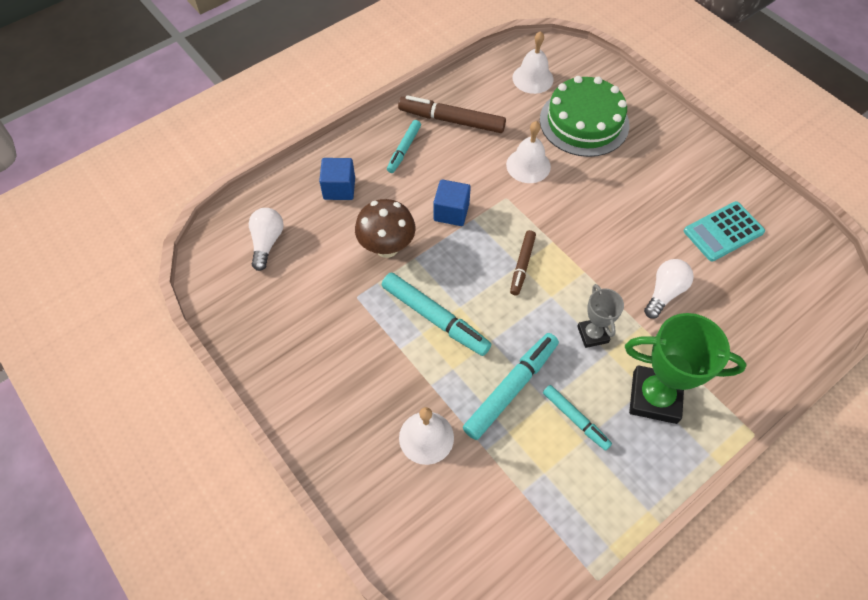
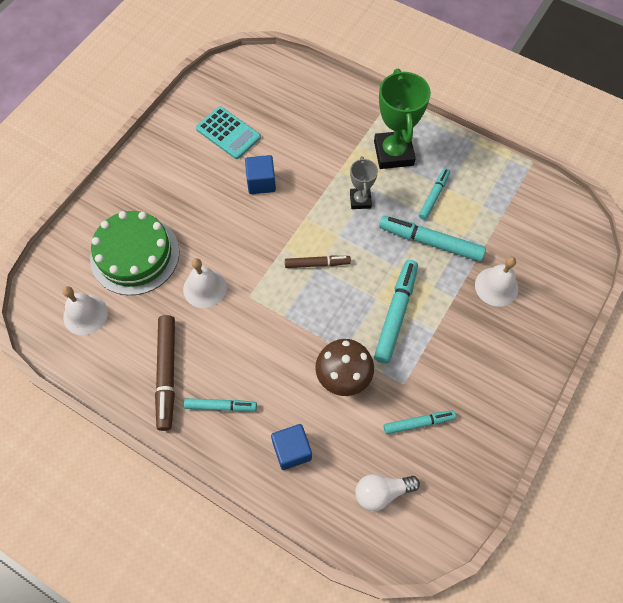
camera: 110 degrees left, 5 degrees up
(312, 295) = (418, 423): none -> turquoise marker
(451, 212) = (282, 336): blue cube -> blue cube (261, 182)
(592, 334) = (360, 200): grey trophy -> grey trophy turned 60 degrees counterclockwise
(664, 293) = (302, 162): white light bulb -> none

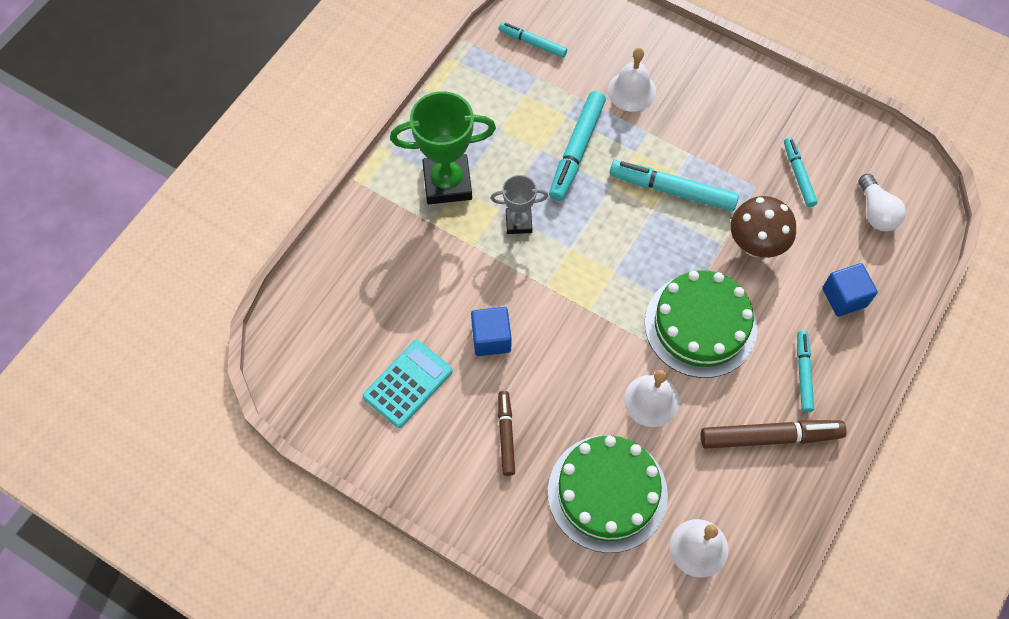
camera: 90 degrees left, 0 degrees up
(268, 328) = (700, 325): none -> green cake
(317, 264) = (611, 271): brown marker -> brown marker (506, 435)
(434, 196) = (512, 143): turquoise marker -> turquoise marker (532, 43)

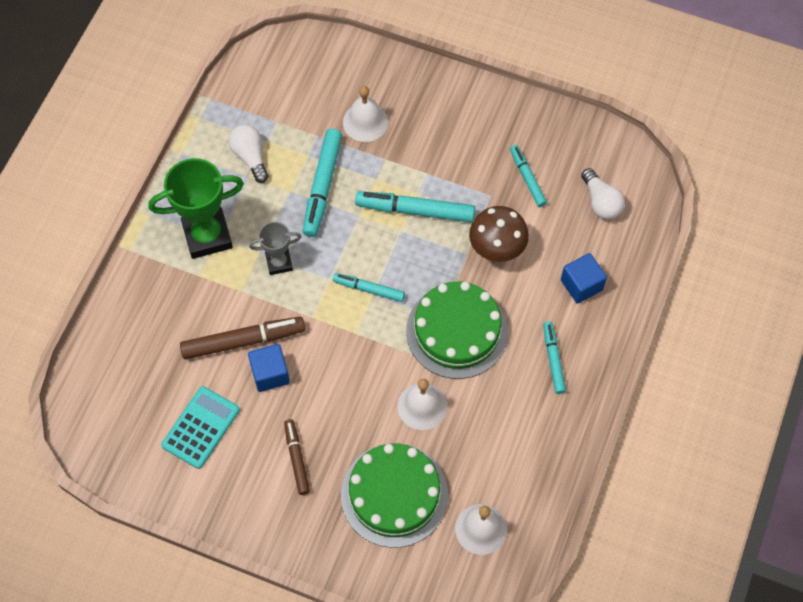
camera: 10 degrees left, 0 degrees up
(505, 109) = (250, 157): none -> white light bulb
(532, 43) = (266, 90): turquoise marker -> turquoise marker (369, 289)
(770, 437) = (531, 421): brown marker -> brown marker (243, 341)

